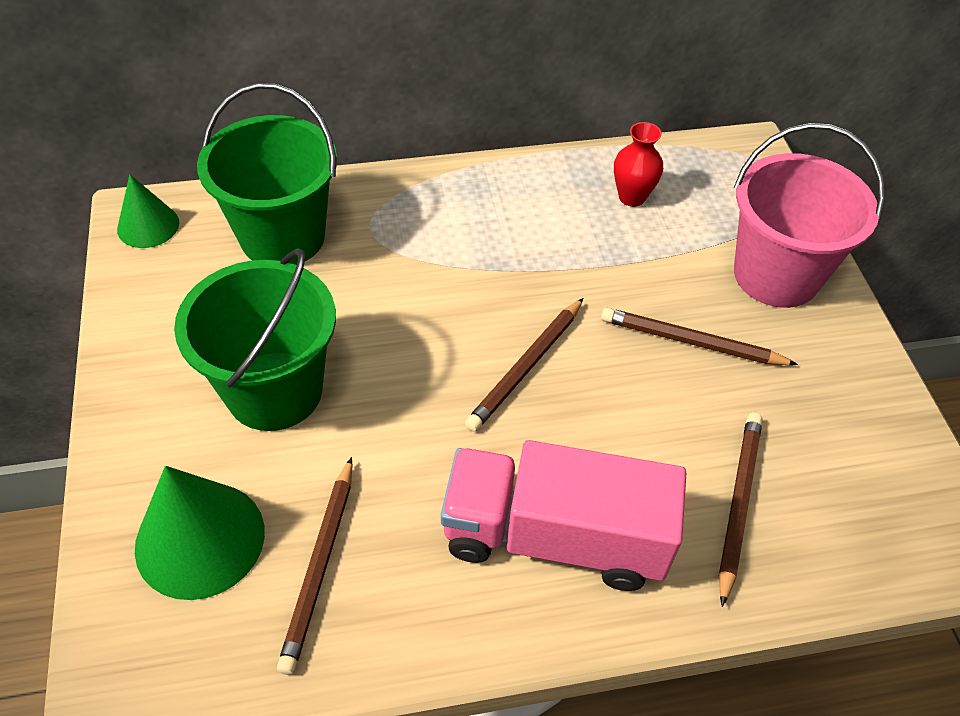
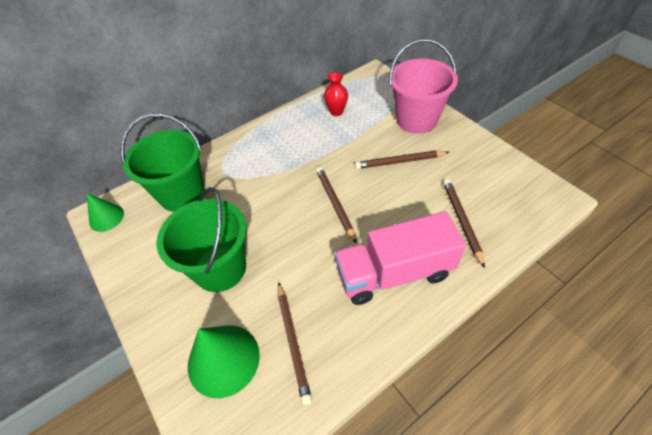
camera: 20 degrees left, 0 degrees up
(526, 367) = (335, 203): brown pencil -> brown pencil turned 150 degrees clockwise

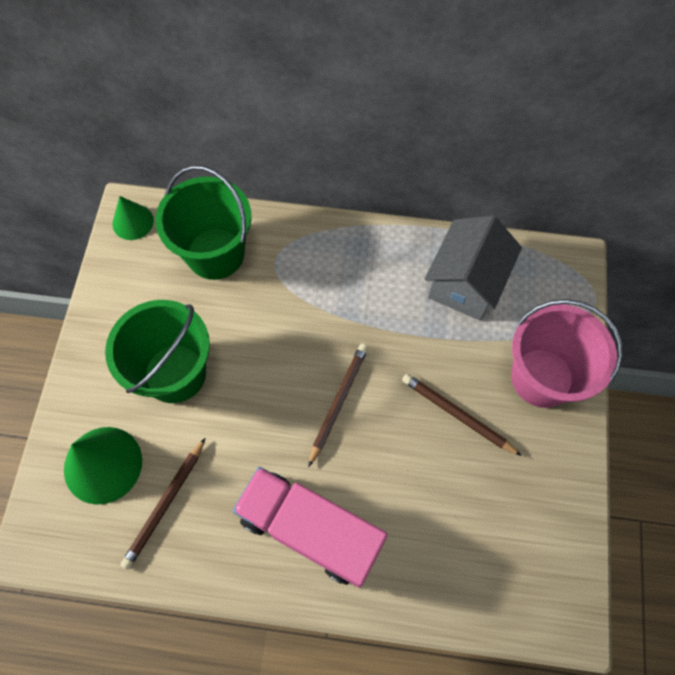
camera: 40 degrees right, 15 degrees up
(336, 112) = (466, 283): red vase -> grey house
(461, 221) = (435, 544): brown pencil -> none

